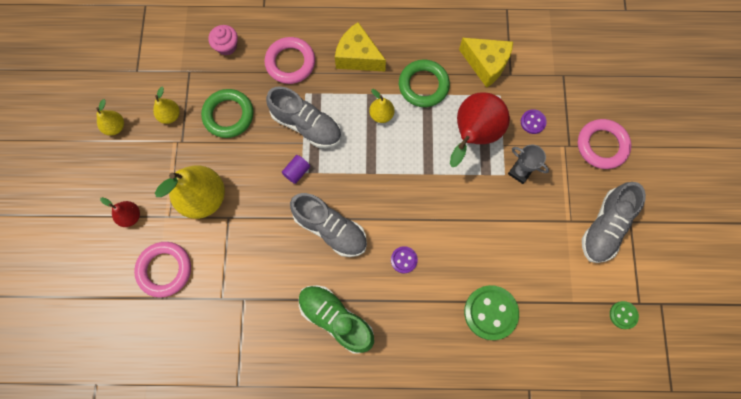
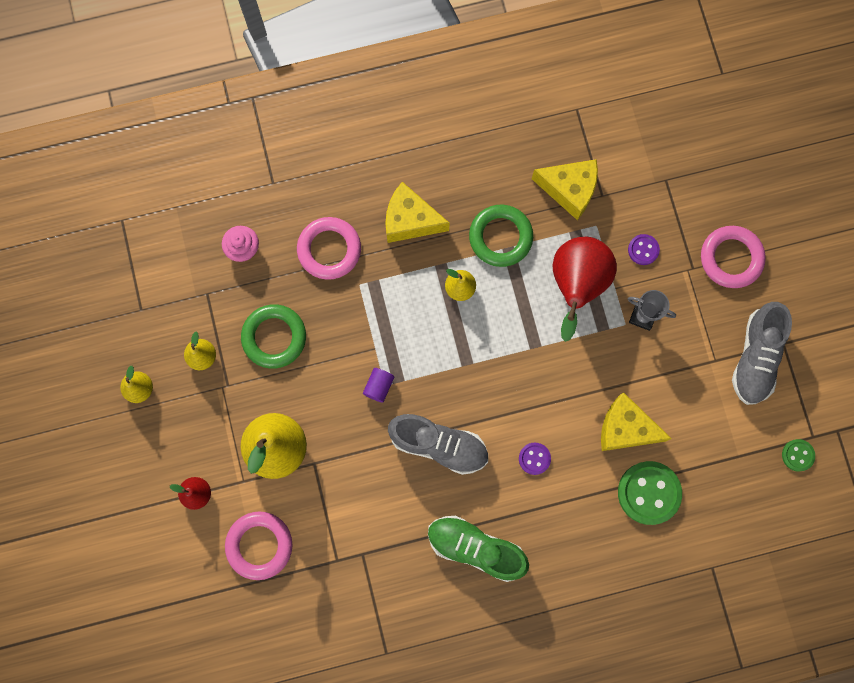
camera: 15 degrees left, 5 degrees up
(306, 125) = (373, 325): grey shoe -> none
(484, 255) = (625, 428): none -> yellow cheese

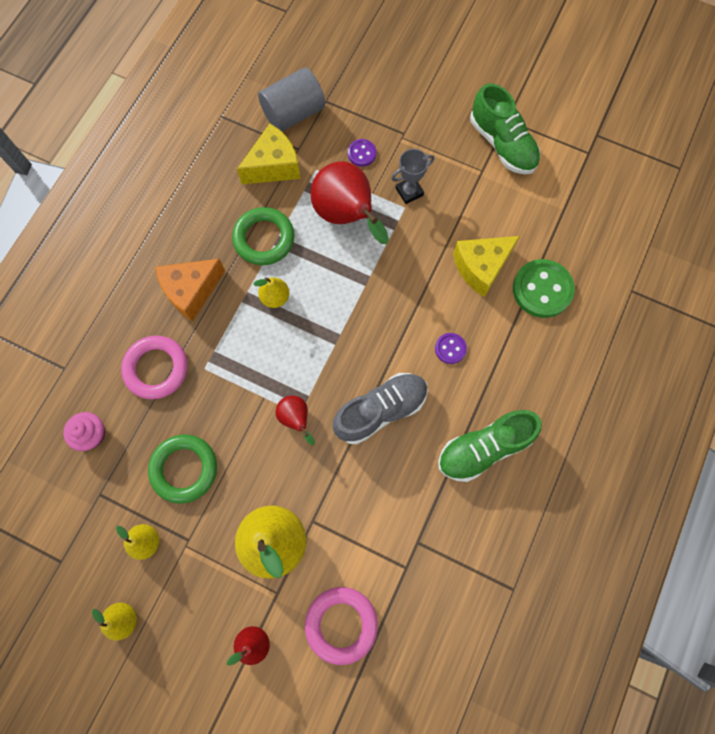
camera: 50 degrees left, 5 degrees down
(379, 386) = (296, 419): purple cylinder -> red pear
(410, 220) = (191, 291): yellow cheese -> orange cheese
(630, 164) = (293, 113): none -> grey cylinder
(731, 258) = (418, 105): pink ring -> none
(755, 357) = (502, 144): grey shoe -> green shoe
(797, 455) = (594, 172): green button -> none

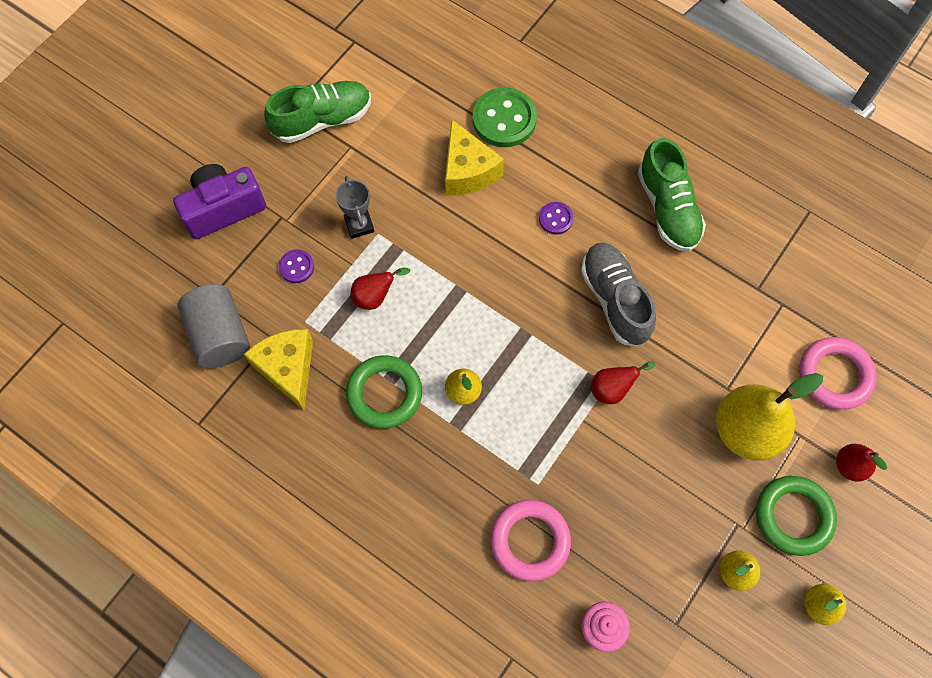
camera: 80 degrees left, 5 degrees down
(184, 469) = (656, 520): green ring -> green ring (793, 516)
(191, 291) = (436, 488): orange cheese -> none
(347, 216) = (375, 296): red pear -> red pear, size x0.50
(402, 91) = (223, 209): none -> purple camera

